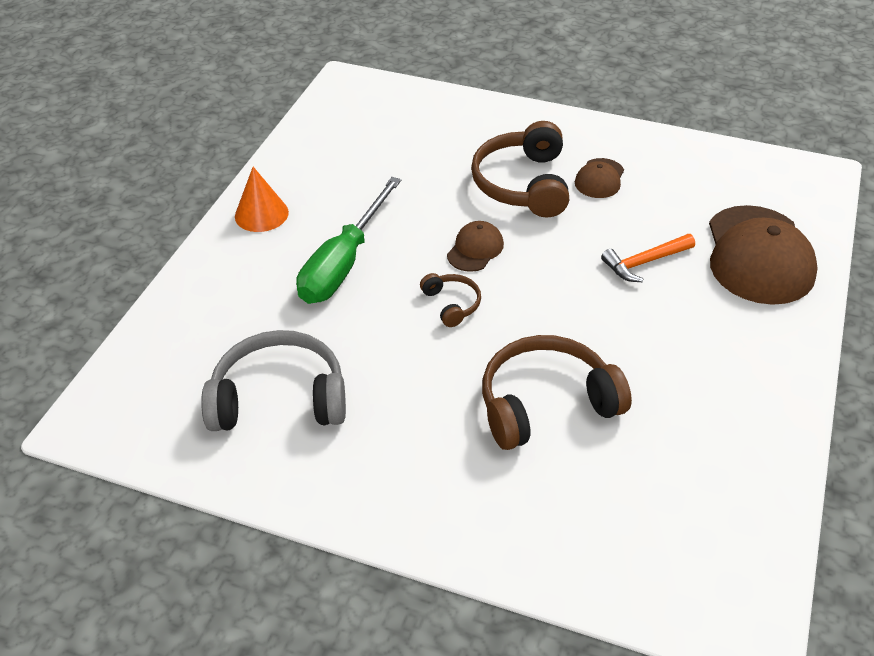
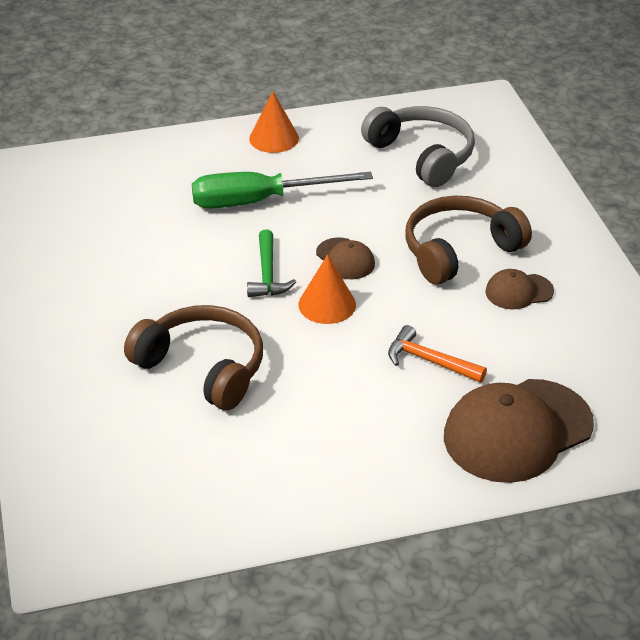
camera: 55 degrees right, 5 degrees down
(279, 398) = (95, 236): grey headphones -> grey headphones (422, 155)
(452, 304) = (267, 274): brown headphones -> green hammer
(475, 249) = (345, 259): brown cap -> brown cap turned 60 degrees clockwise
(525, 287) = (327, 304): none -> orange cone

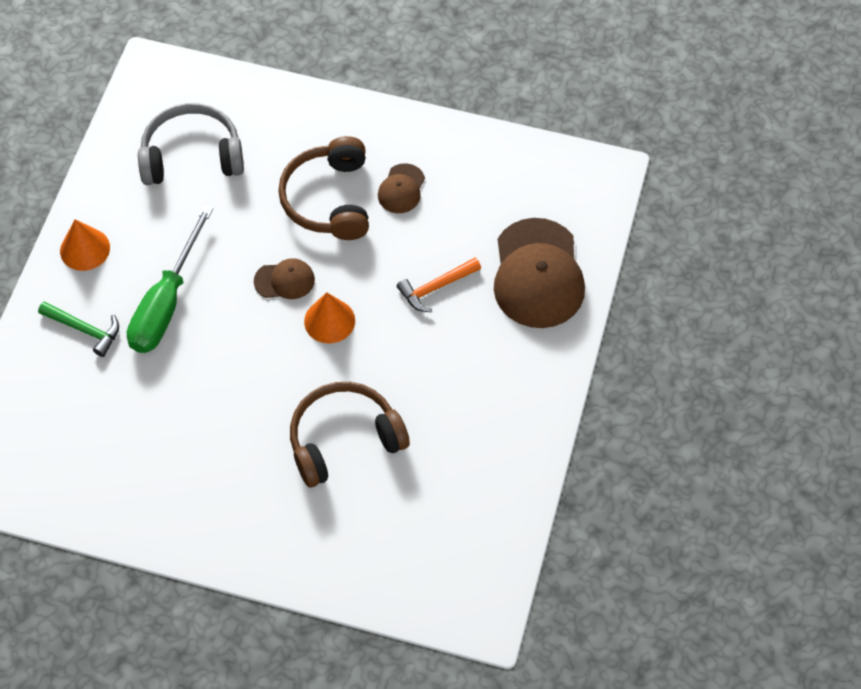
camera: 60 degrees left, 20 degrees up
(267, 274) = (265, 343): green hammer -> green hammer (85, 329)

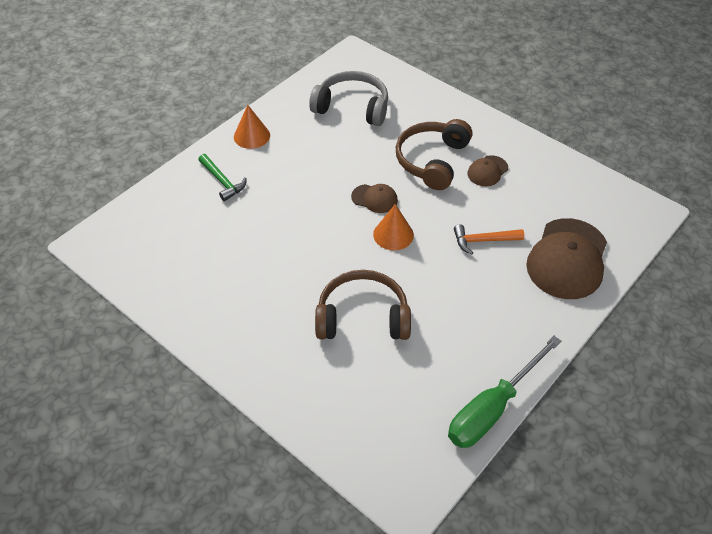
camera: 25 degrees right, 10 degrees down
(166, 302) = (286, 184): green screwdriver -> green screwdriver (492, 408)

